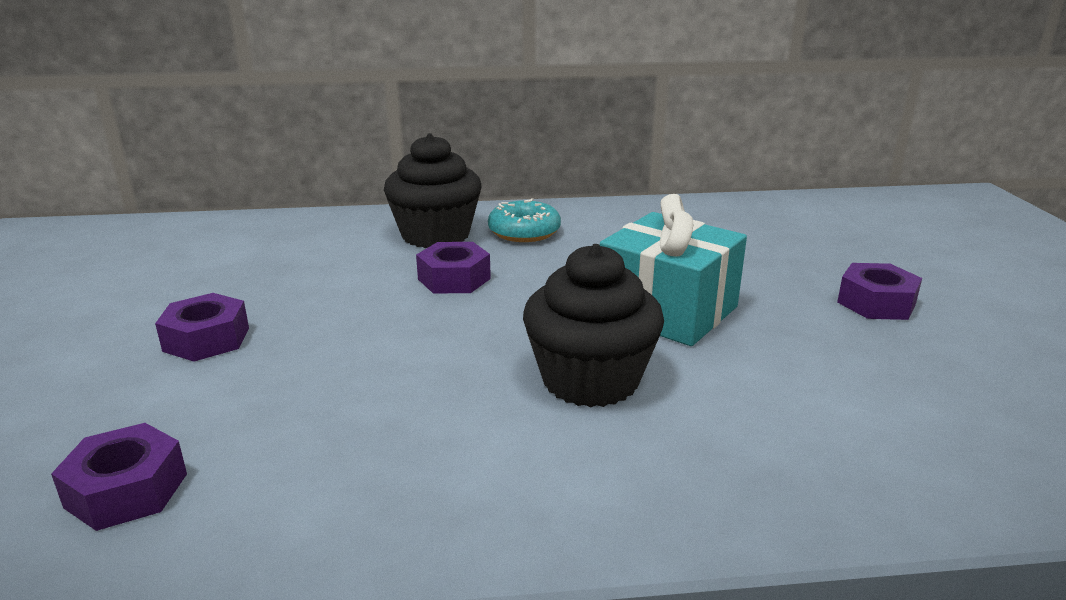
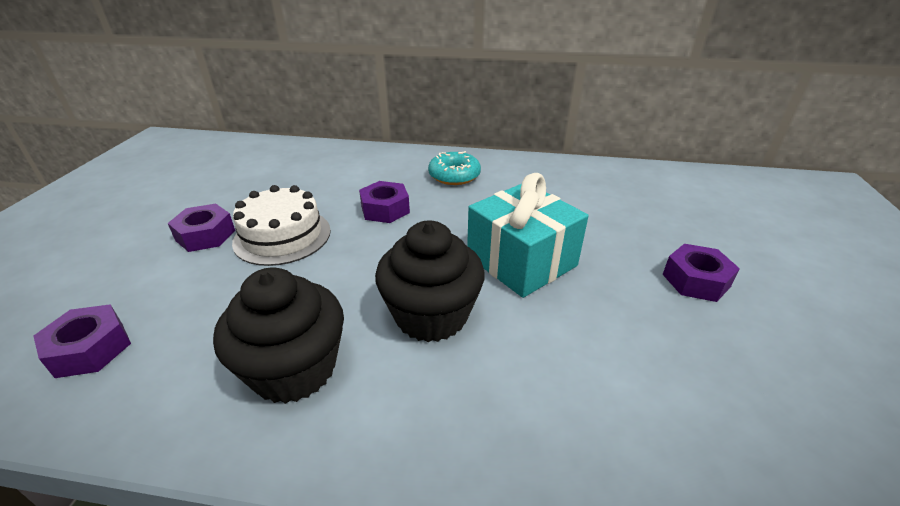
camera: 15 degrees right, 10 degrees up
(326, 326) = (282, 236): none -> white cake
(435, 235) = (393, 170): black cupcake -> black cupcake (294, 369)

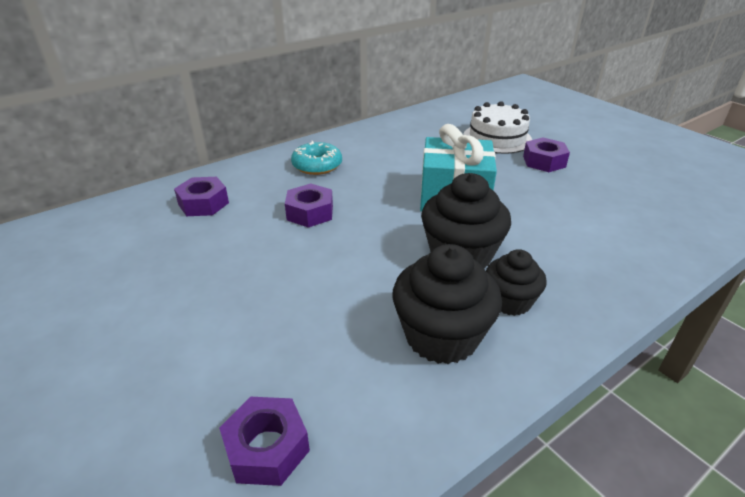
camera: 45 degrees left, 0 degrees up
(205, 235) = (186, 315): purple nut -> purple nut (203, 204)
(282, 236) = (263, 274): white cake -> white cake (497, 138)
(396, 388) = (510, 301): none -> black cupcake

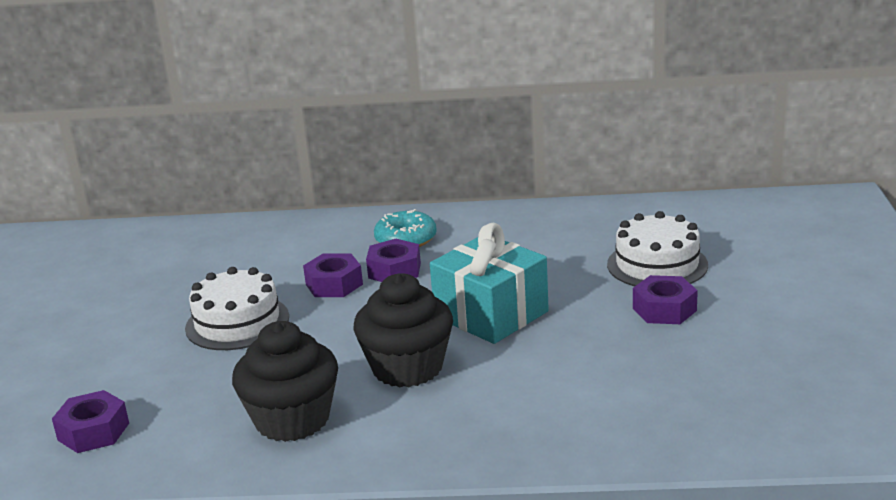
camera: 40 degrees right, 10 degrees down
(203, 204) = (259, 247): purple nut -> purple nut (394, 270)
(270, 271) = (237, 322): none -> white cake
(510, 301) = (387, 419): black cupcake -> none

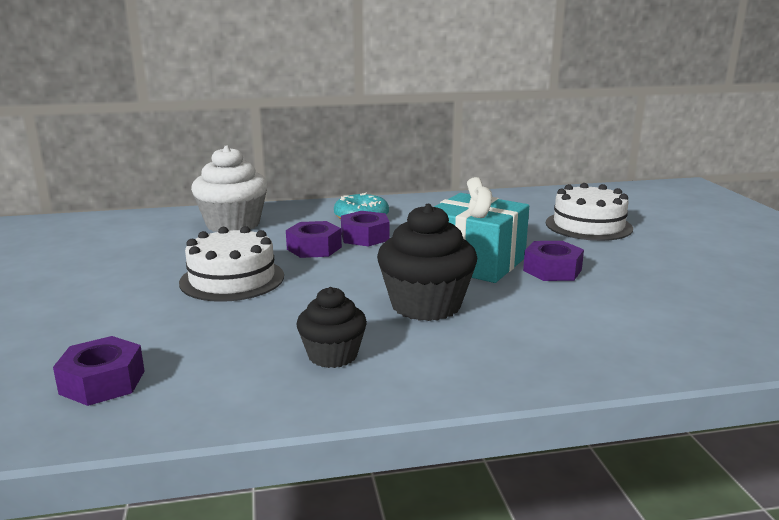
camera: 15 degrees left, 5 degrees down
(265, 245) = (233, 224): none -> white cupcake
(292, 420) = (332, 355): black cupcake -> black cupcake, size x0.61
(664, 309) = (622, 253): purple nut -> purple nut (552, 270)

